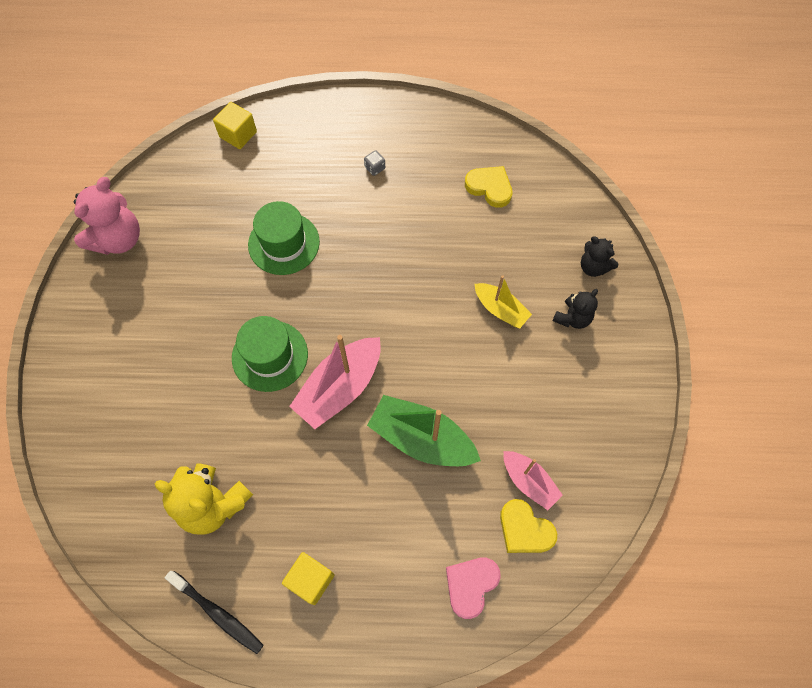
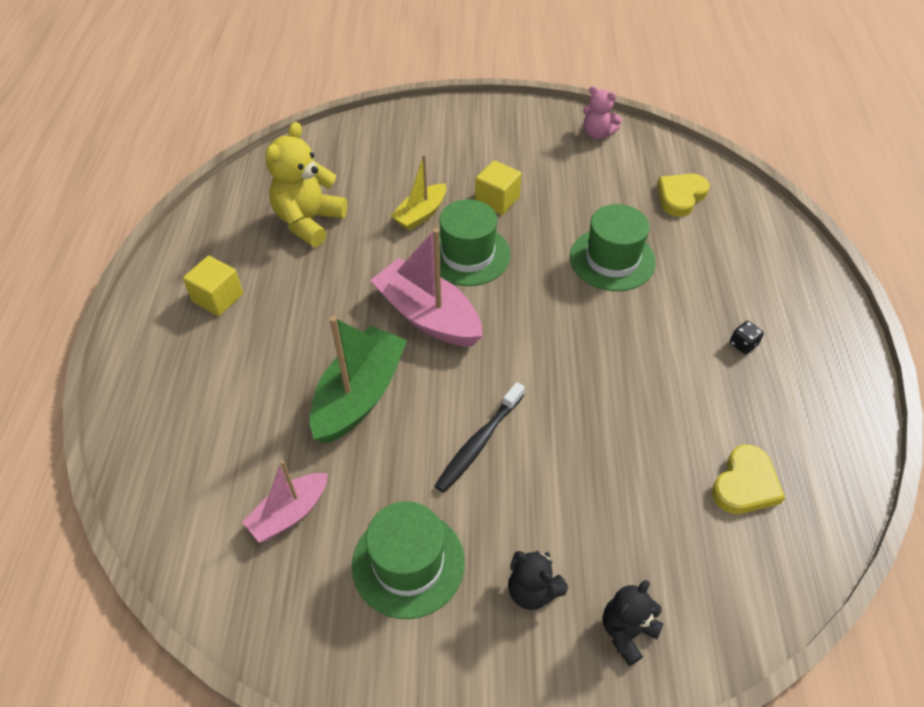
camera: 90 degrees right, 15 degrees down
(118, 239) = (597, 133): pink teddy bear -> pink teddy bear, size x0.58
(218, 613) = (203, 232): black toothbrush -> black toothbrush (479, 443)
(238, 134) = (756, 212): yellow cube -> yellow cube (497, 200)
(375, 168) = (743, 344): grey dice -> black dice
(471, 585) = (176, 442): pink heart -> none
(500, 310) = (540, 490): yellow boat -> yellow boat (420, 214)
(524, 529) = (229, 504): yellow heart -> yellow heart (680, 196)
(561, 395) = (408, 563): none -> green hat

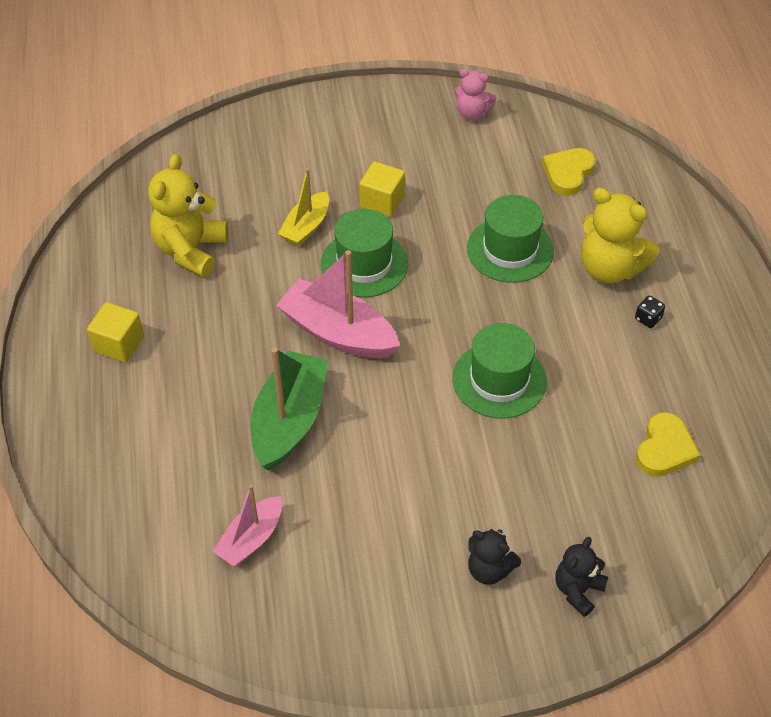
camera: 10 degrees left, 0 degrees up
(408, 563) = (372, 564): green hat -> green hat (499, 380)
(479, 443) = (414, 448): black toothbrush -> none
(709, 290) = (609, 268): none -> yellow teddy bear

